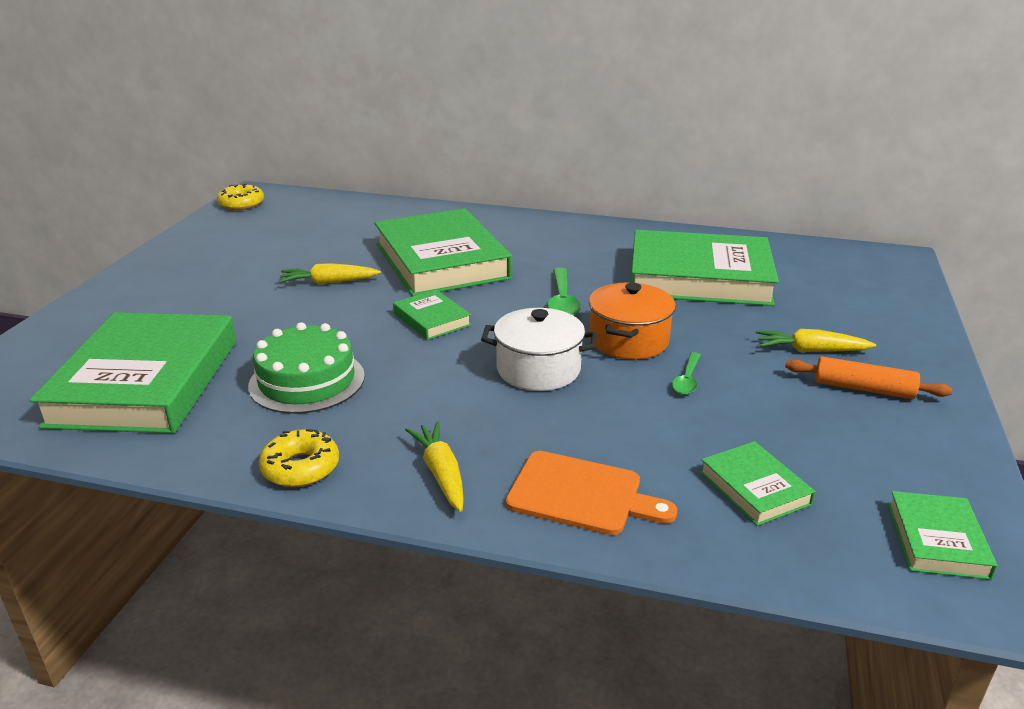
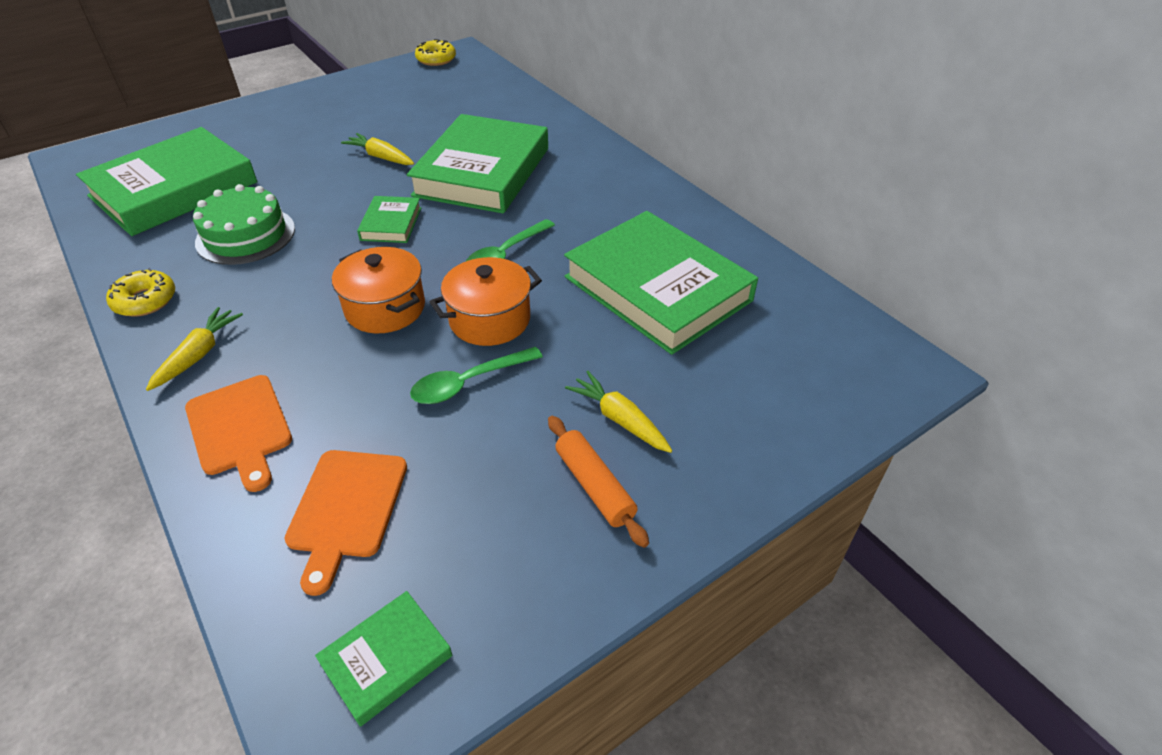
camera: 40 degrees right, 15 degrees up
(538, 369) = (385, 308): white pot -> orange pot
(687, 380) = (469, 382): green spoon -> green spoon, size x1.56
(754, 488) = (347, 508): green book -> orange cutting board

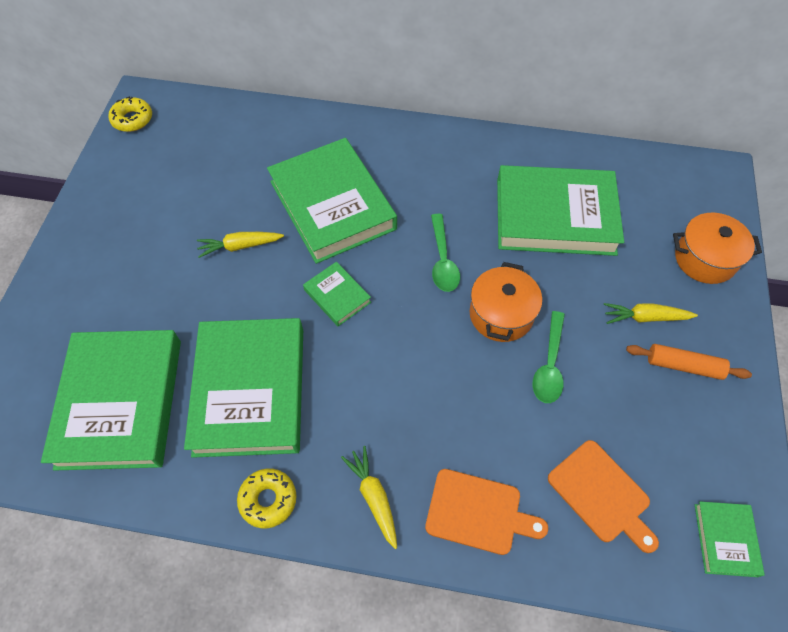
camera: 45 degrees left, 15 degrees up
(245, 235) = (250, 390): green cake -> green book
(385, 308) = (432, 360): orange pot -> orange pot (705, 259)

